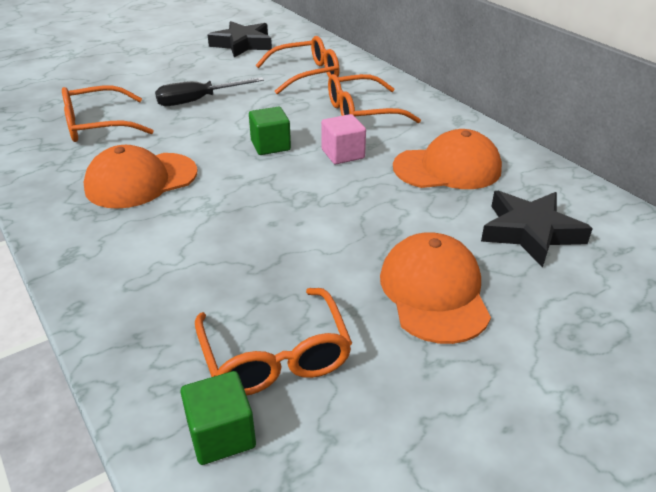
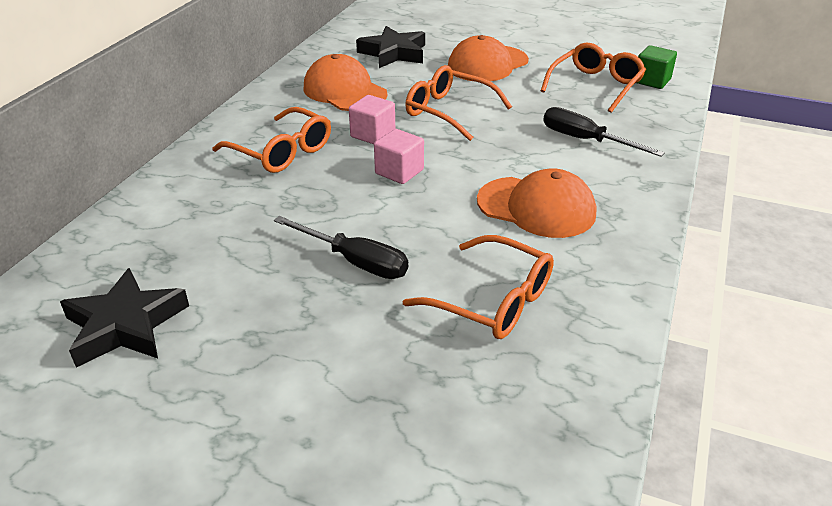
camera: 125 degrees left, 0 degrees up
(181, 262) = (585, 140): none -> black screwdriver
(270, 145) = (399, 172): green cube -> pink cube
(306, 74) = (208, 218): orange glasses -> orange glasses (448, 111)

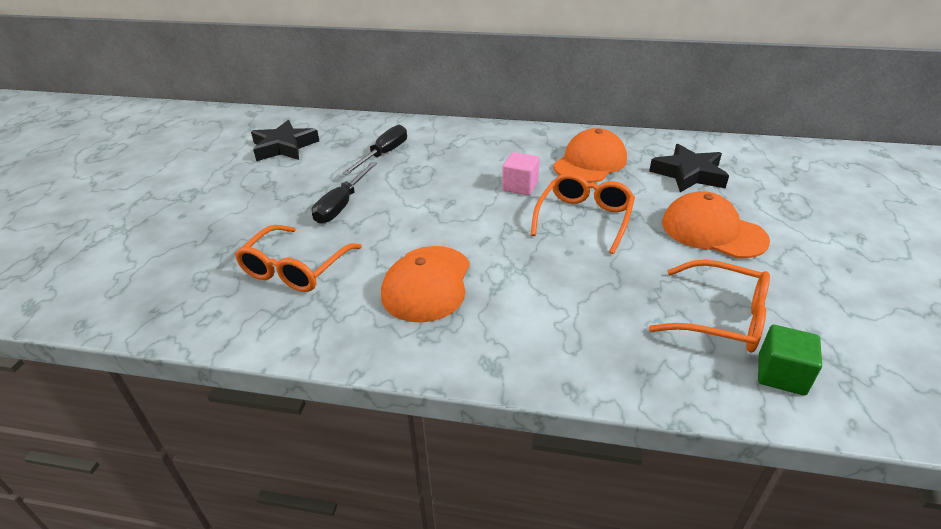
camera: 80 degrees right, 0 degrees up
(282, 152) = (476, 155): orange glasses -> none
(399, 172) = (465, 206): pink cube -> none
(585, 140) = (570, 312): black screwdriver -> black screwdriver (384, 154)

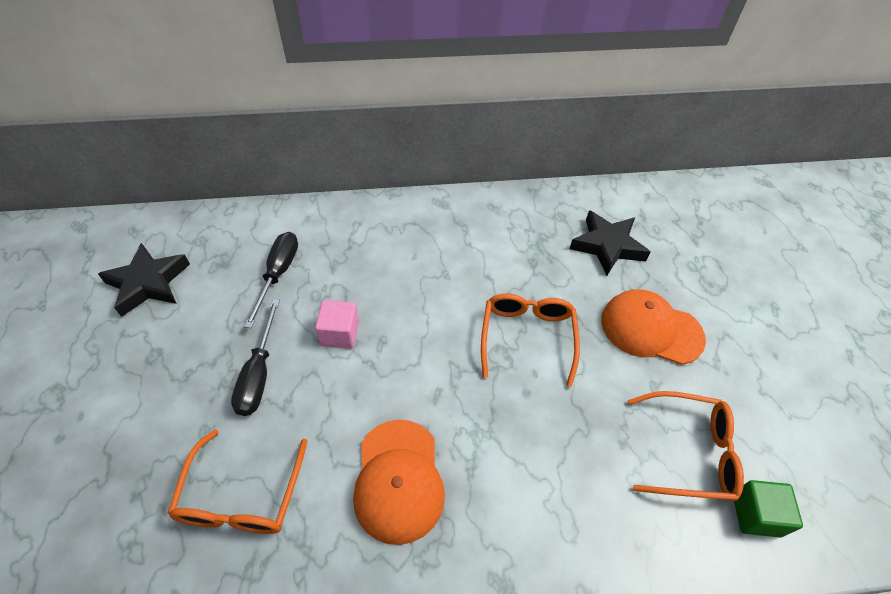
camera: 20 degrees left, 15 degrees up
(520, 186) = (448, 299): pink cube -> pink cube (340, 333)
(590, 162) = (508, 246): orange cap -> none

